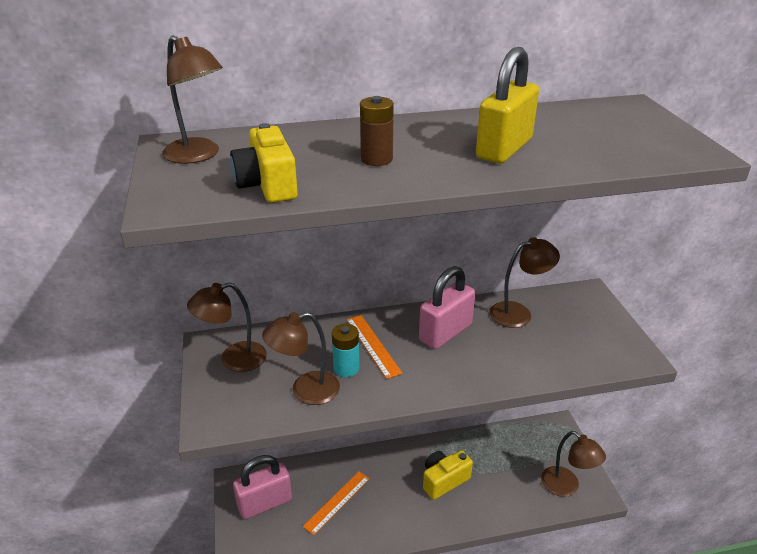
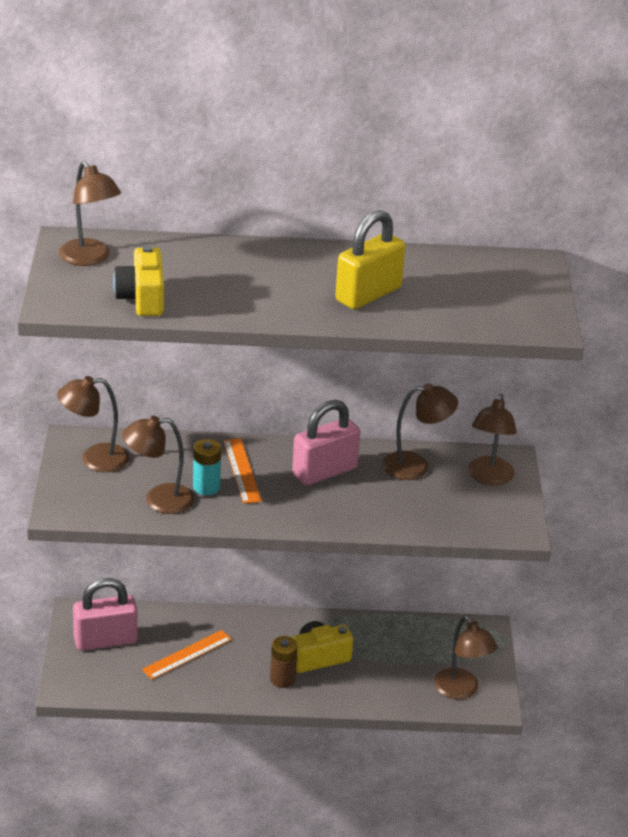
camera: 10 degrees right, 0 degrees up
(376, 159) = (246, 287): brown battery -> brown battery (282, 679)
(583, 312) = (489, 478): none -> brown lamp

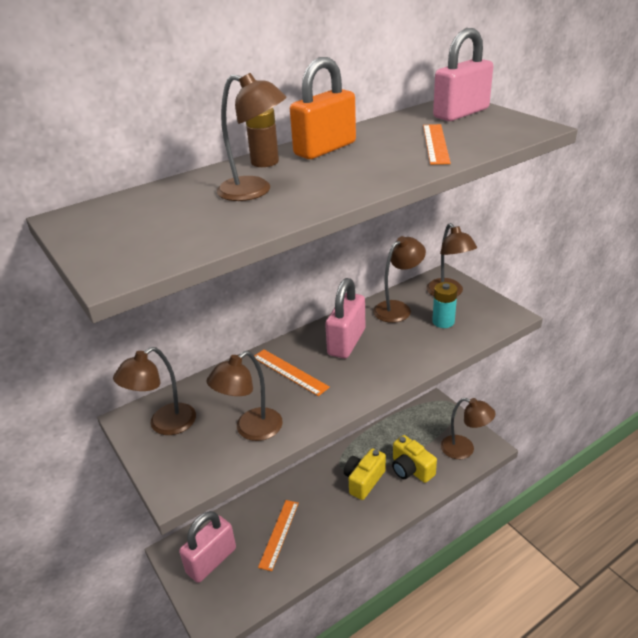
camera: 30 degrees left, 0 degrees up
(90, 258) = (108, 222): brown lamp -> brown lamp (255, 191)
(142, 298) = (202, 231): yellow camera -> yellow camera (411, 469)
(206, 487) = (277, 398): turquoise battery -> turquoise battery (443, 322)
(282, 679) = (357, 511): brown battery -> brown battery (265, 162)
(332, 262) = (325, 149): none -> orange padlock
(368, 294) = (386, 156): yellow padlock -> none
(430, 302) = (435, 143): none -> orange ruler
(515, 278) = (461, 113): none -> pink padlock

